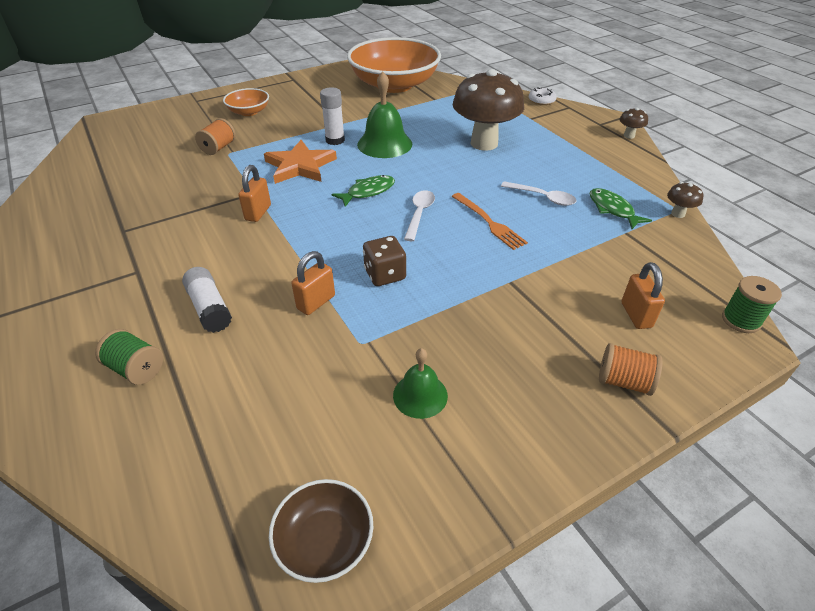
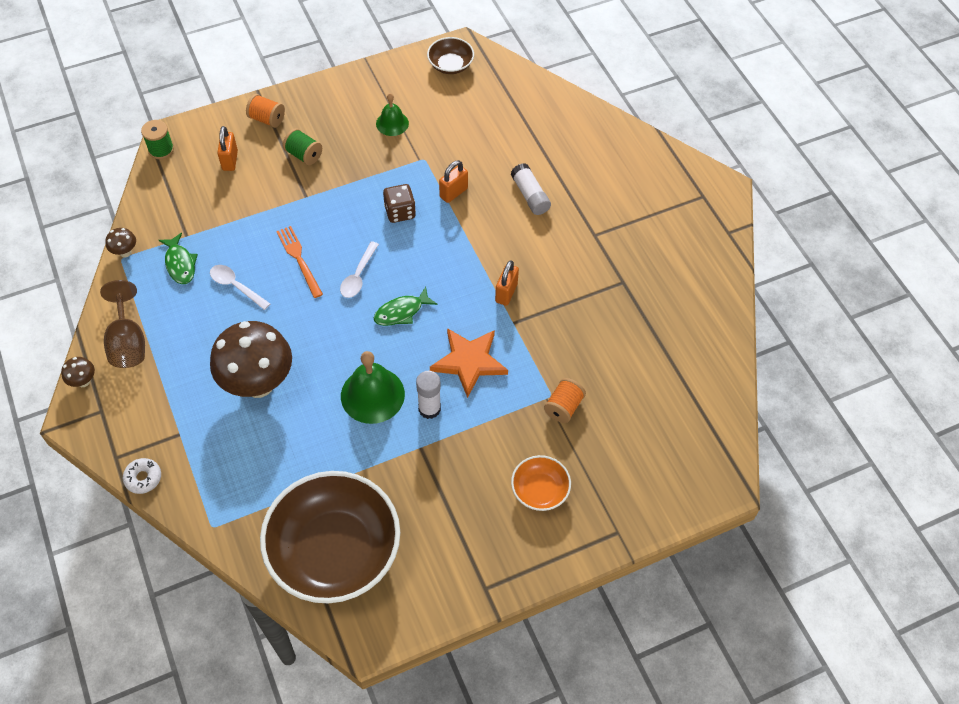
camera: 175 degrees left, 15 degrees up
(136, 369) = (567, 156): green spool -> green spool (304, 155)
(394, 85) = (334, 550): orange bowl -> brown bowl
(613, 157) = (128, 342): none -> brown goblet

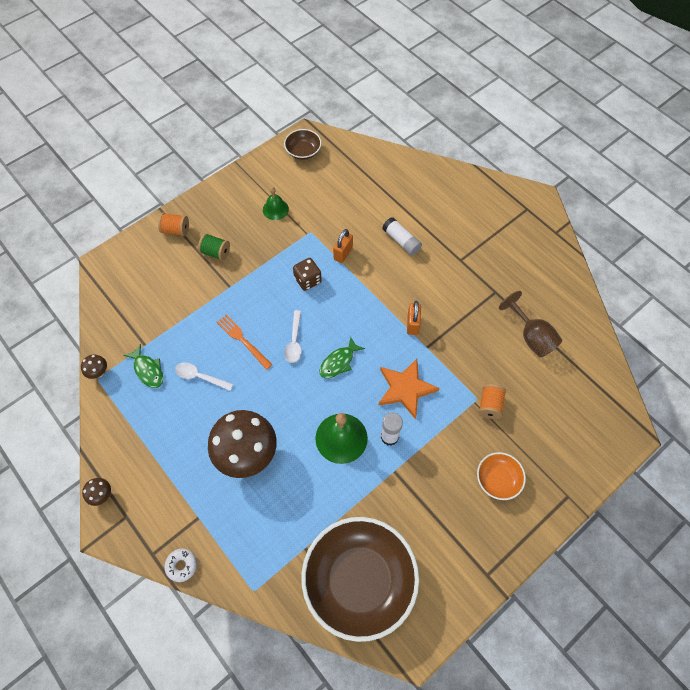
camera: 15 degrees left, 5 degrees up
(128, 342) = (128, 450): brown goblet -> brown goblet (531, 337)
(161, 150) = (99, 277): green spool -> none
(230, 160) = (158, 272): orange padlock -> none

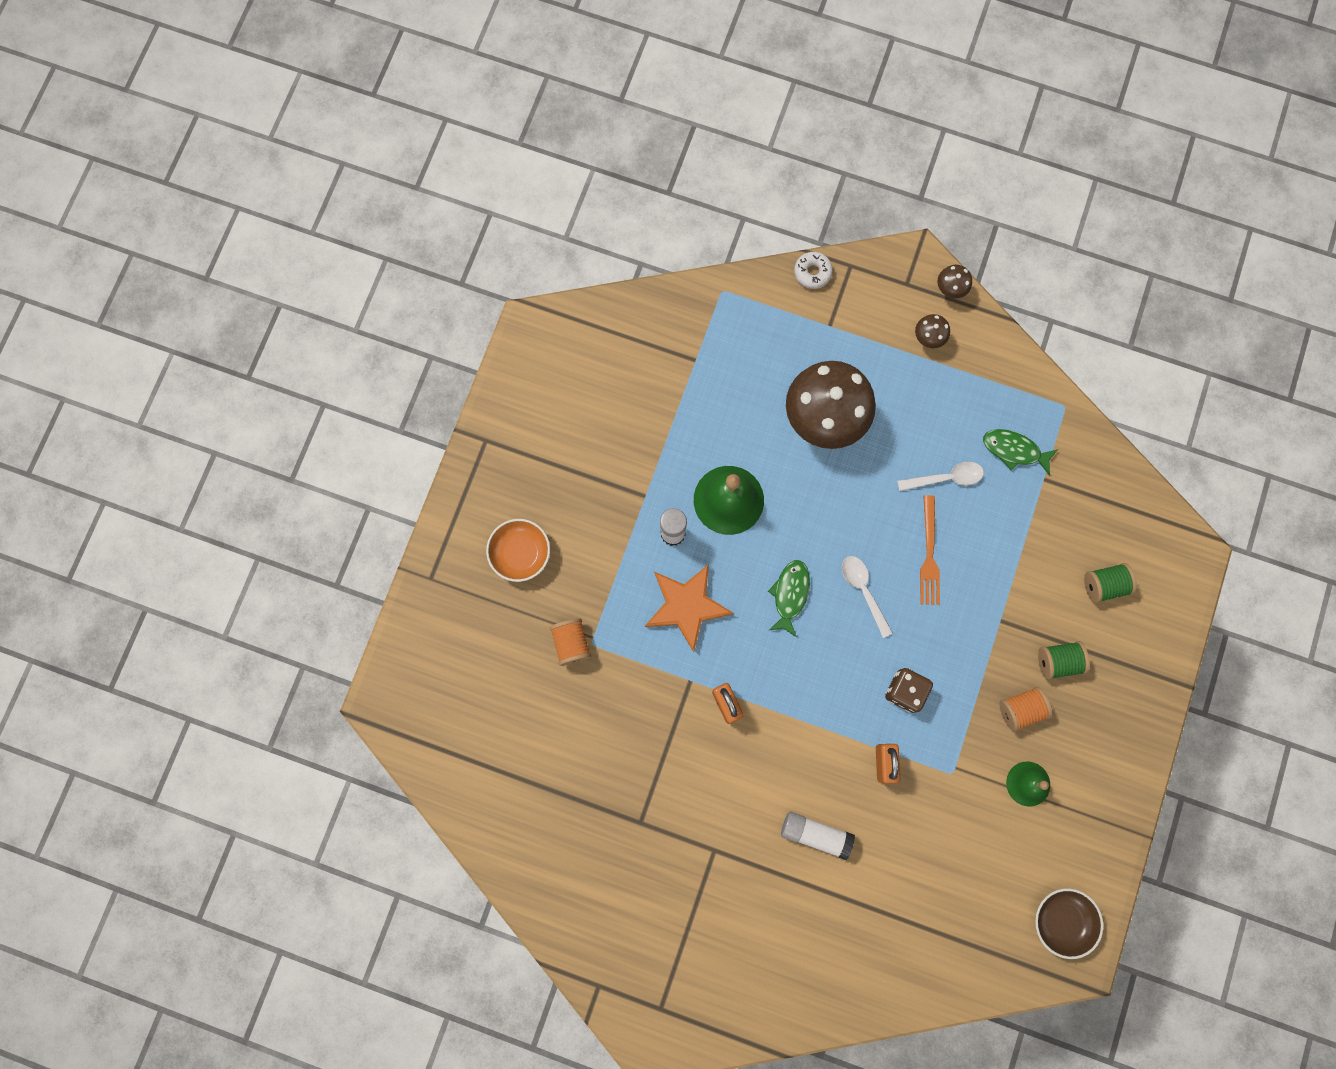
camera: 150 degrees right, 15 degrees up
(99, 372) = (1069, 414): brown mushroom -> brown mushroom (928, 338)
(160, 274) = (1104, 585): none -> green spool
(176, 230) = (1139, 664): orange spool -> orange spool (1020, 709)
(242, 340) = (929, 555): orange fork -> orange fork turned 75 degrees clockwise
(359, 580) = (619, 360): brown bowl -> none
(531, 337) = (561, 776): brown goblet -> none

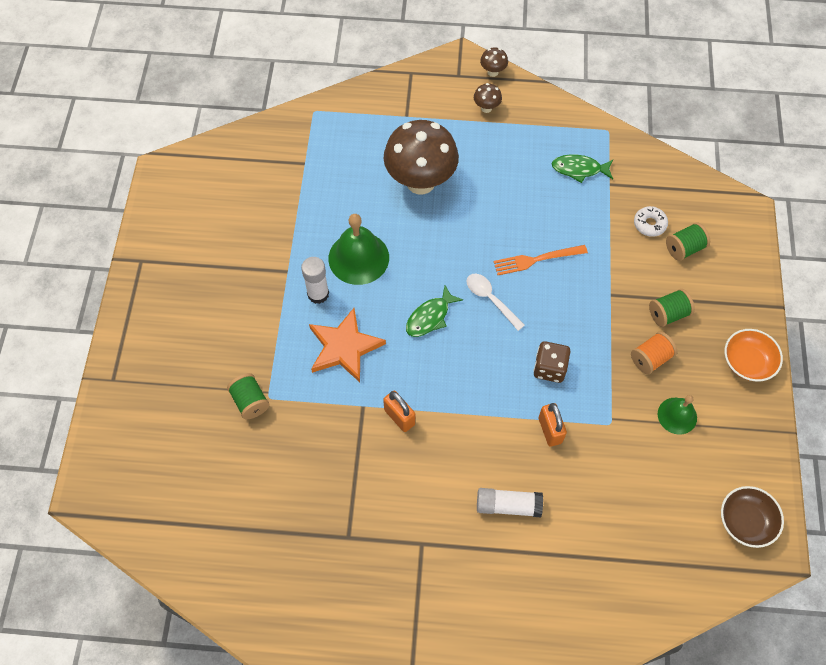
camera: 15 degrees left, 15 degrees down
(520, 553) = (189, 340): orange bowl -> orange bowl (747, 362)
(571, 643) = (250, 401): orange spool -> green spool
(790, 594) = (430, 317): green fish -> green fish turned 135 degrees counterclockwise
(812, 272) = (382, 83): white donut -> white donut (649, 224)
(929, 555) = (536, 260): orange fork -> orange fork turned 90 degrees clockwise
(945, 478) = (531, 201): white spoon -> none

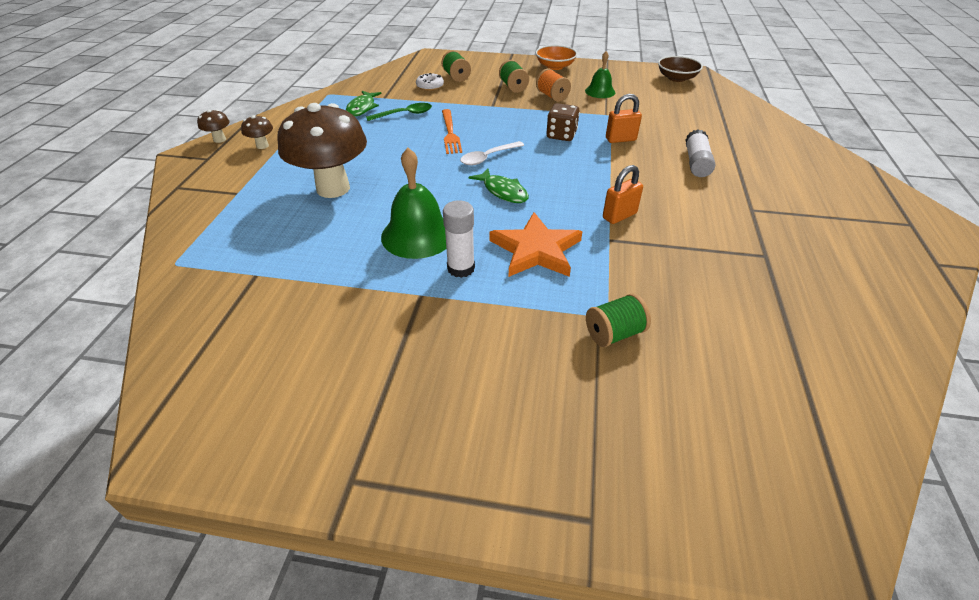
camera: 85 degrees left, 20 degrees down
(572, 211) = (404, 114): none -> green spoon

